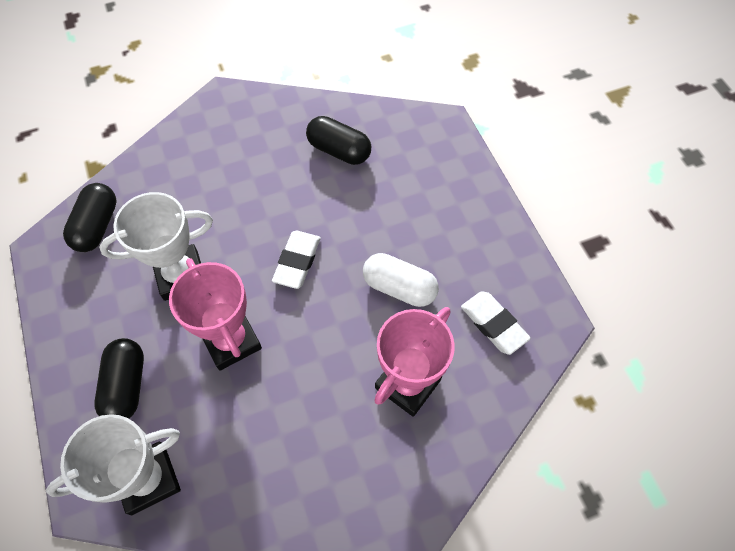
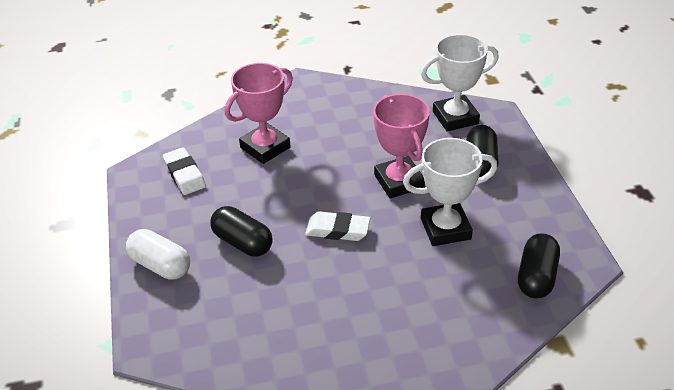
camera: 170 degrees left, 20 degrees down
(297, 261) = (338, 230): white eraser -> white eraser turned 75 degrees clockwise
(339, 150) = (276, 329): black capsule -> black capsule (243, 242)
(399, 287) = (251, 203): white capsule -> white capsule (160, 265)

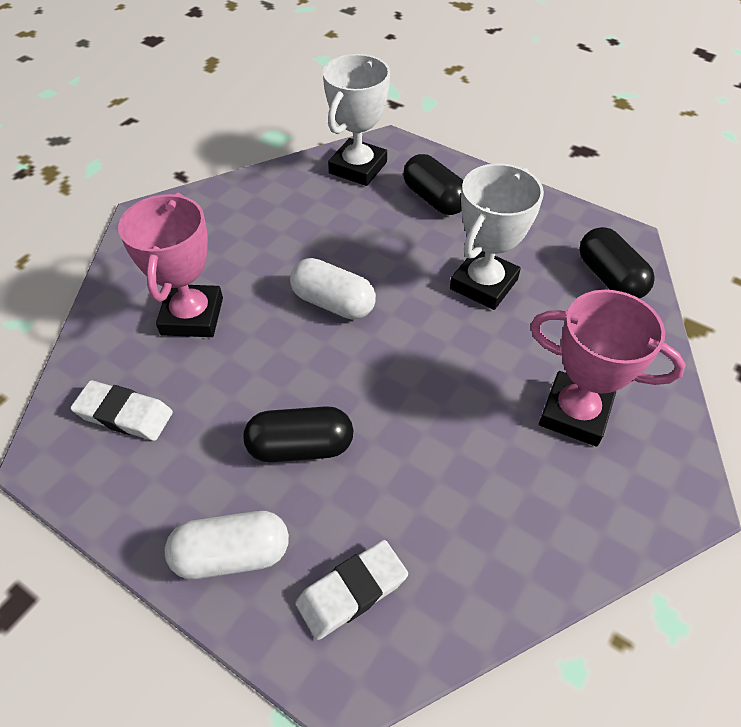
camera: 45 degrees left, 10 degrees up
(338, 230) = (386, 357): white eraser -> white eraser (352, 591)
(344, 185) = (333, 303): none -> white capsule
(399, 181) = (383, 264): pink trophy -> pink trophy (574, 413)

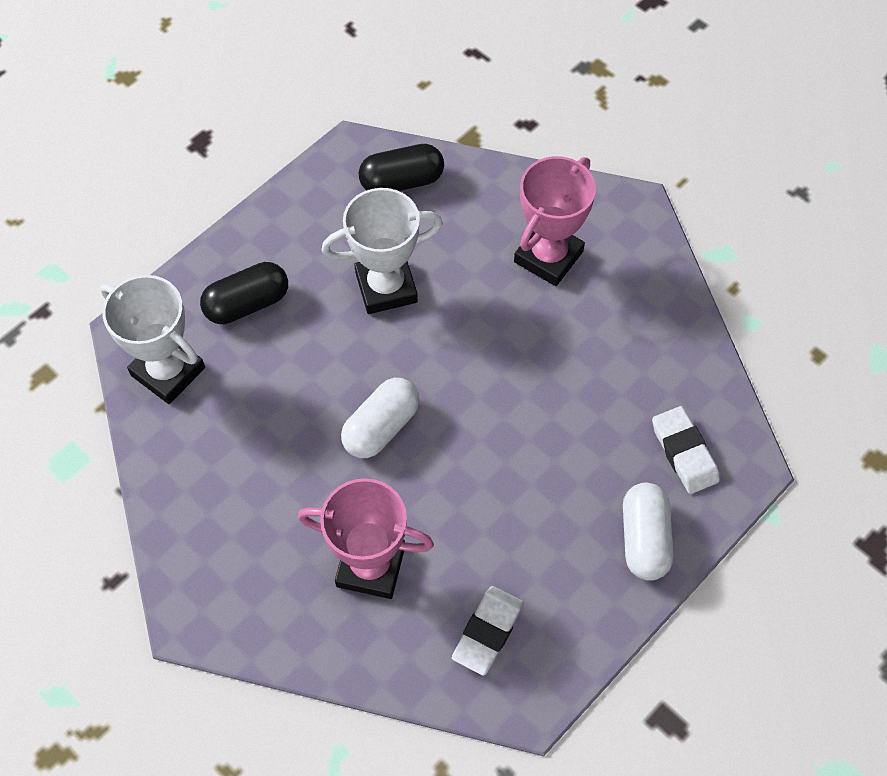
camera: 80 degrees left, 10 degrees up
(300, 447) = (549, 476): black capsule -> none
(484, 284) = (386, 287): white trophy -> white trophy turned 60 degrees counterclockwise

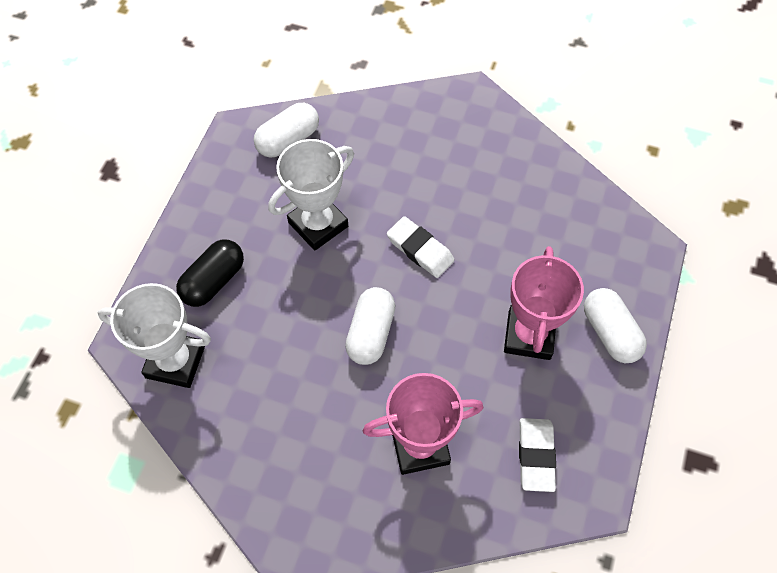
camera: 25 degrees left, 0 degrees up
(402, 181) = (288, 140): black capsule -> white capsule
(548, 257) = (428, 154): pink trophy -> pink trophy (529, 335)
(684, 452) = (602, 257): white eraser -> white eraser (420, 250)

